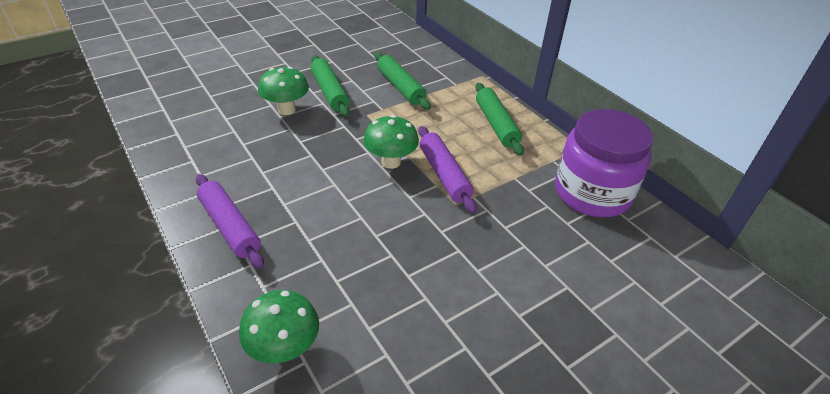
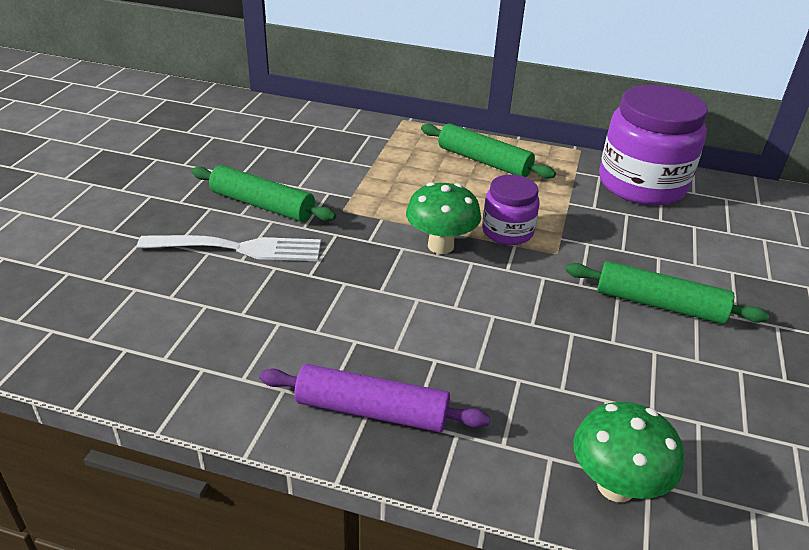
camera: 40 degrees left, 5 degrees down
(286, 110) = (238, 248): green mushroom -> white fork
(400, 87) = (337, 165): green rolling pin -> green rolling pin (659, 304)
(444, 175) = (507, 231): purple rolling pin -> purple jar

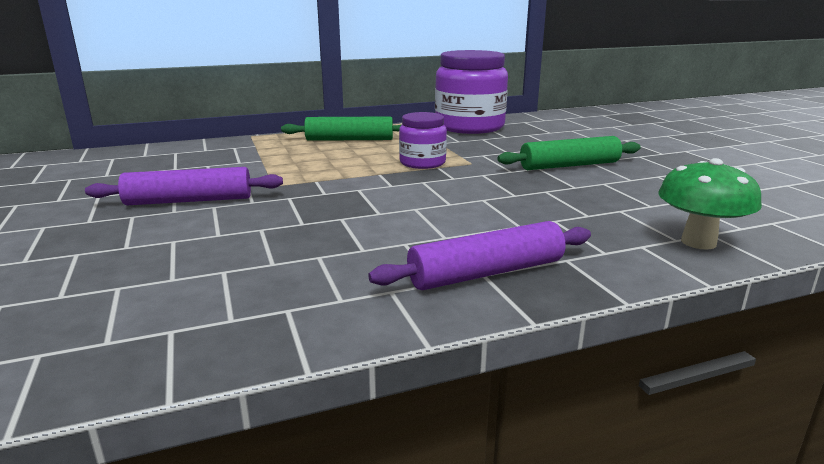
camera: 35 degrees left, 15 degrees down
(238, 248) = (204, 229): white fork -> none
(262, 205) = (189, 200): green rolling pin -> purple rolling pin
(440, 246) = (386, 180): green mushroom -> none

